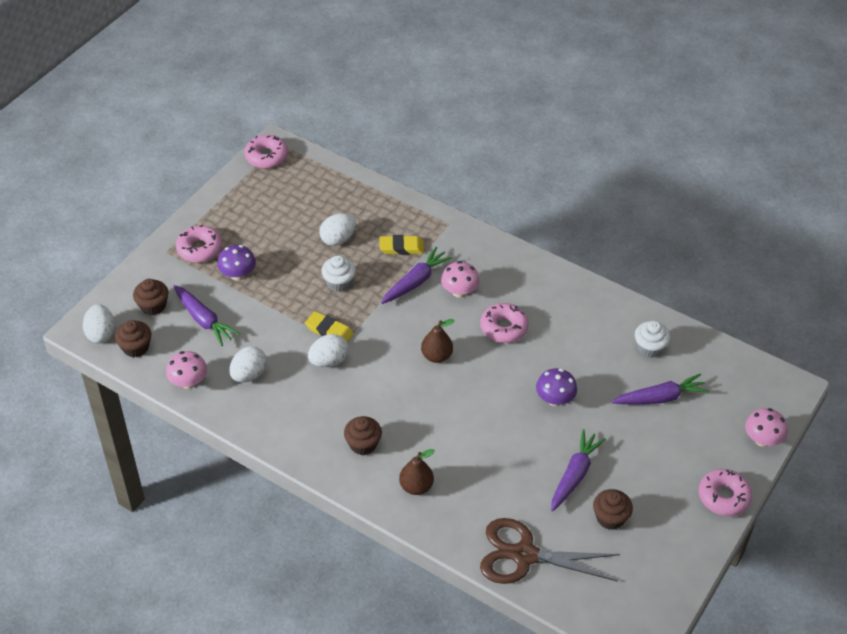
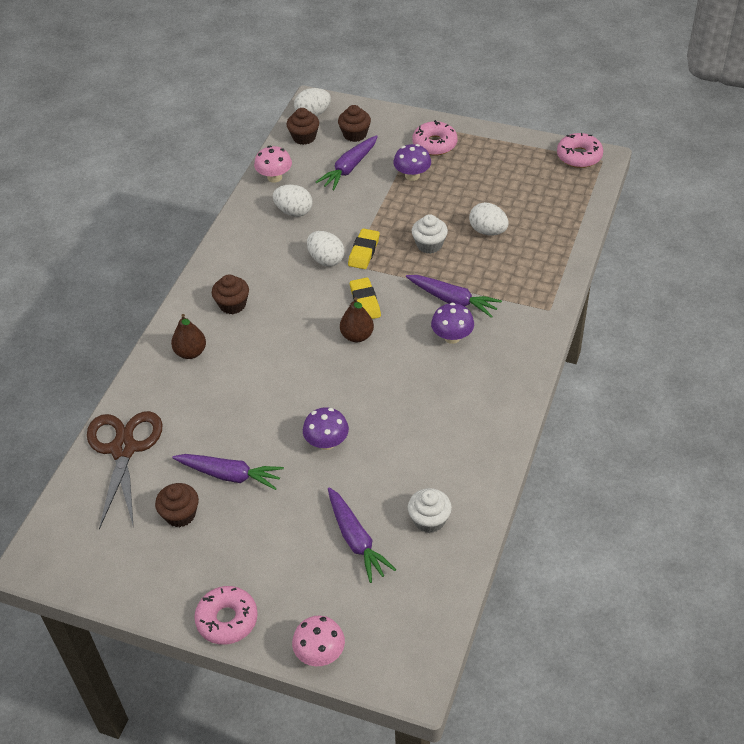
camera: 80 degrees right, 0 degrees up
(401, 247) = (496, 280): yellow eraser -> yellow eraser (365, 302)
(459, 292) = (452, 337): pink mushroom -> purple mushroom
(503, 328) = (414, 382): pink donut -> none

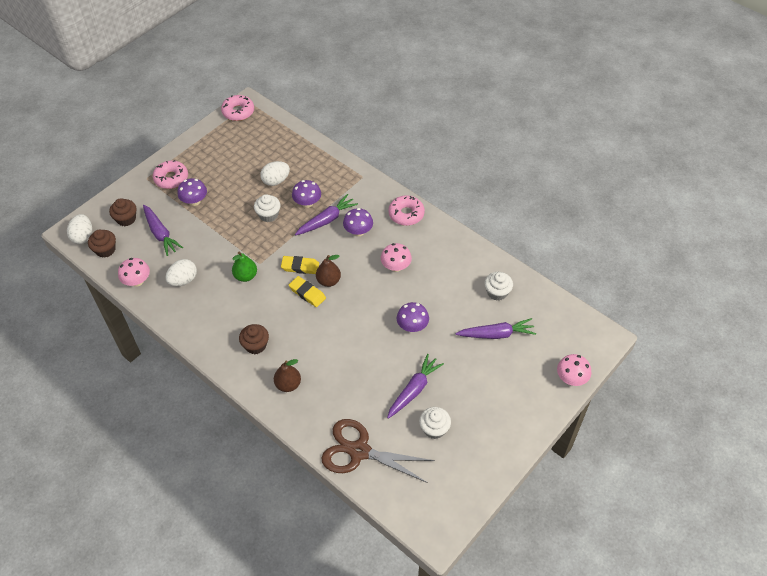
camera: 70 degrees left, 5 degrees up
(180, 514) = (434, 429): brown cupcake -> white cupcake
(227, 619) = (529, 422): pink donut -> pink donut (406, 214)
(326, 259) = (246, 276): white egg -> green pear
(364, 251) = (252, 252): yellow eraser -> yellow eraser (307, 293)
(415, 394) = (396, 266): none -> pink mushroom
(470, 272) = (307, 203): none -> purple mushroom

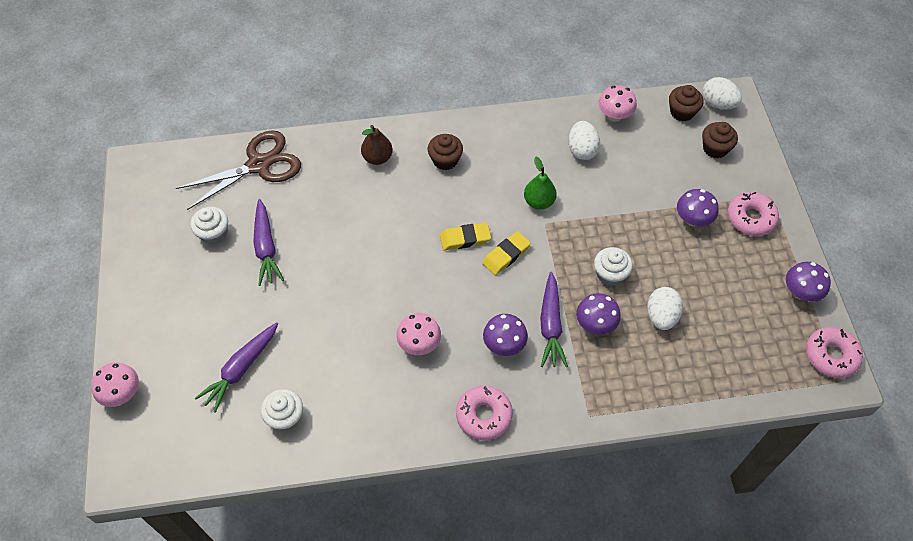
camera: 130 degrees right, 5 degrees up
(160, 234) = (666, 165): purple carrot -> none
(328, 281) = (462, 267): brown pear -> none
(412, 326) = (332, 300): purple mushroom -> purple mushroom (801, 292)

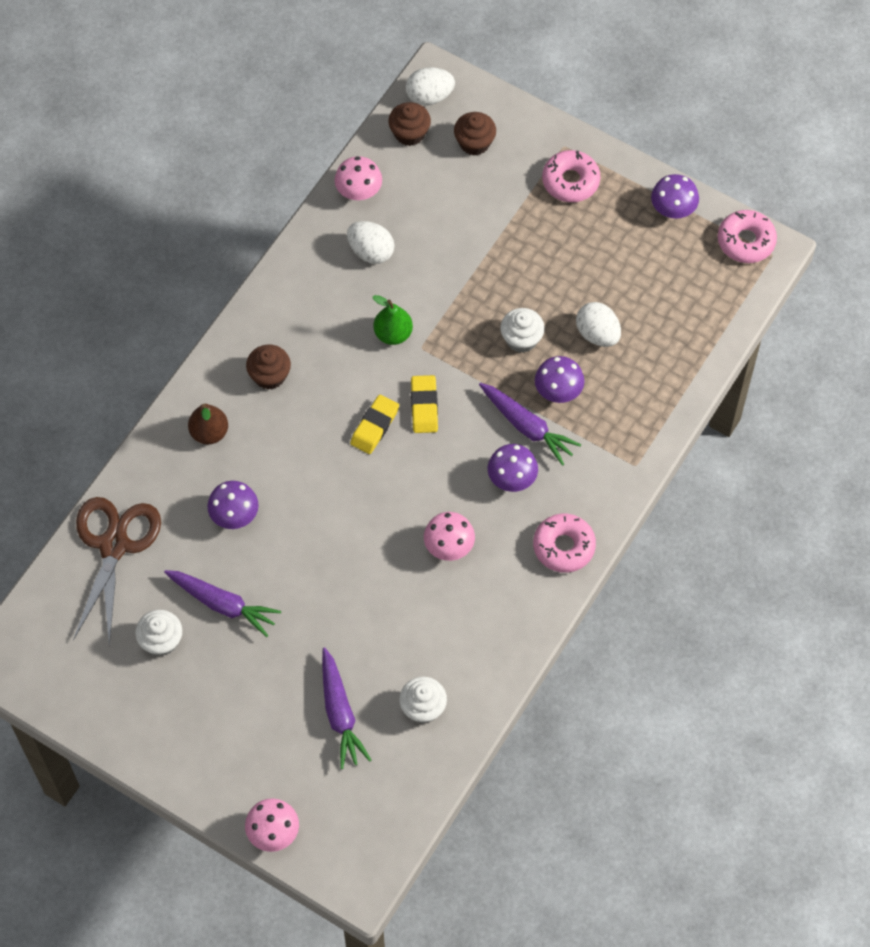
camera: 50 degrees left, 5 degrees up
(693, 219) = (529, 226): purple mushroom -> purple mushroom (234, 515)

